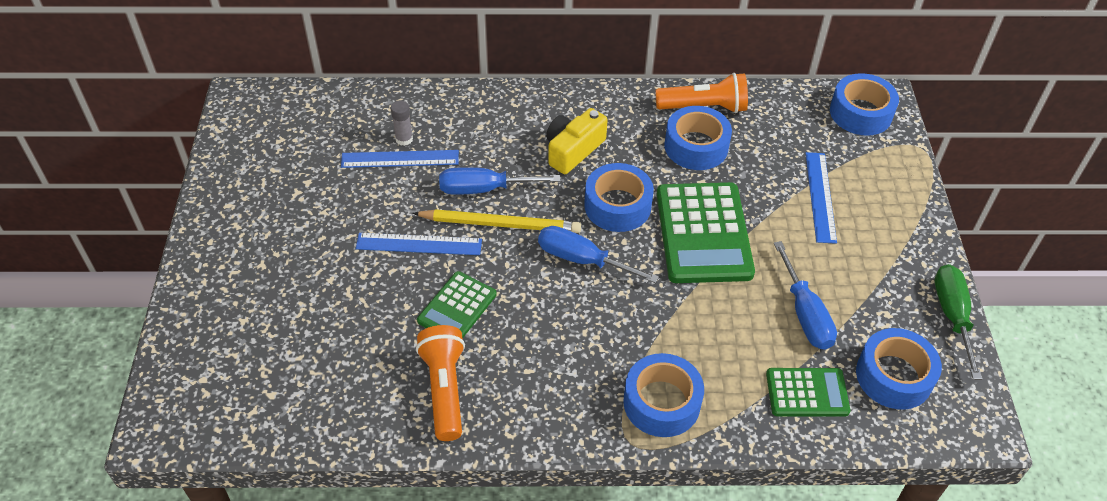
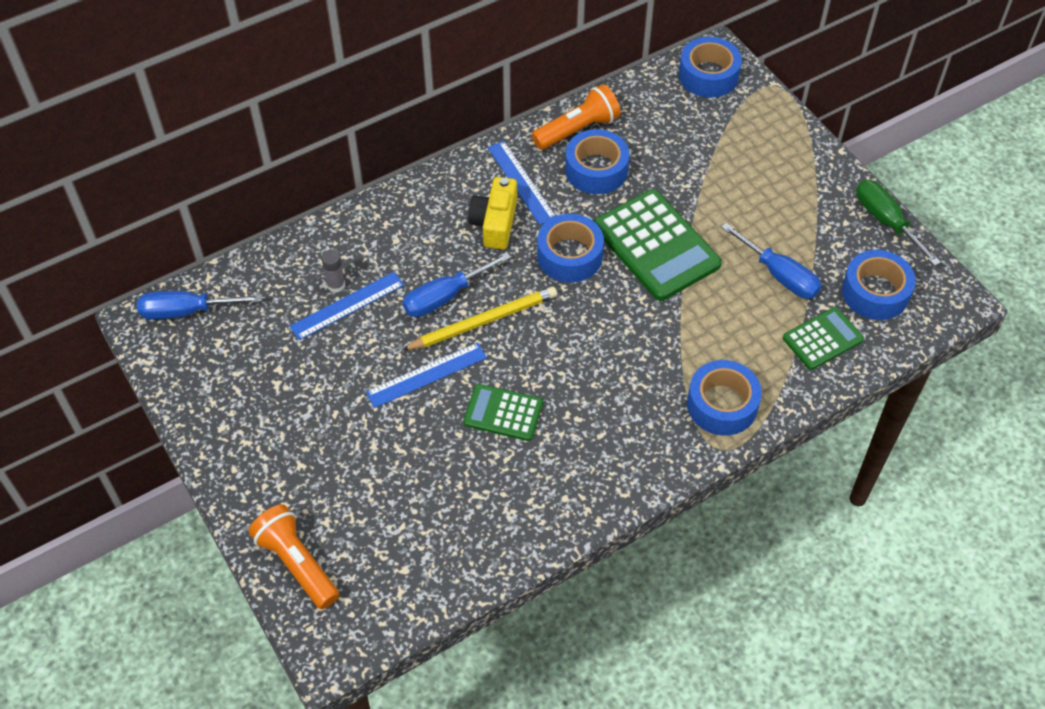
camera: 30 degrees left, 5 degrees up
(444, 389) = (545, 486): orange flashlight -> orange flashlight (297, 563)
(457, 308) = (503, 413): green calculator -> green calculator turned 105 degrees clockwise
(582, 259) = (575, 318): blue screwdriver -> blue screwdriver (186, 311)
(820, 196) = (725, 167): blue ruler -> blue ruler (521, 182)

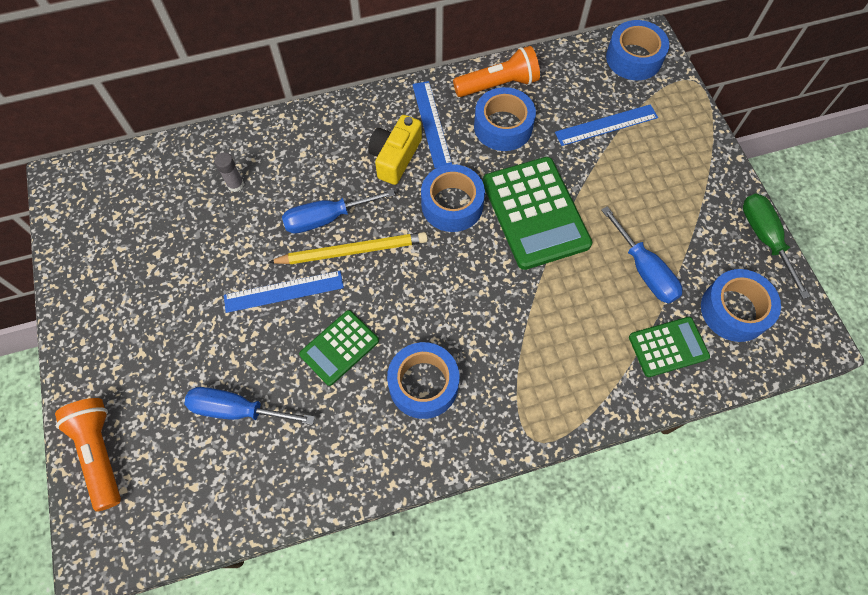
camera: 15 degrees right, 10 degrees up
(186, 311) = (100, 179): blue screwdriver -> blue screwdriver (237, 410)
(347, 305) = (238, 206): blue ruler -> blue ruler (606, 125)
(503, 413) = (339, 348): green calculator -> green calculator turned 75 degrees counterclockwise
(722, 405) = (549, 392): blue tape -> blue tape (423, 384)

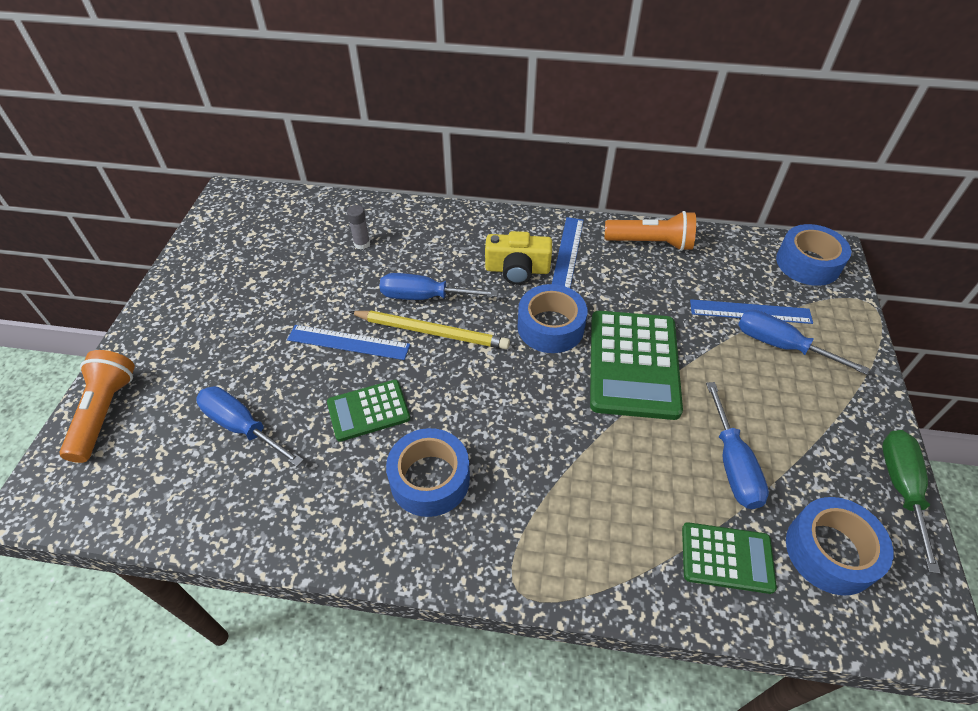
camera: 25 degrees right, 15 degrees down
(395, 157) = (517, 269): yellow camera -> yellow camera turned 135 degrees counterclockwise
(503, 126) = (638, 278): blue tape -> none
(641, 148) = (780, 345): none -> blue screwdriver

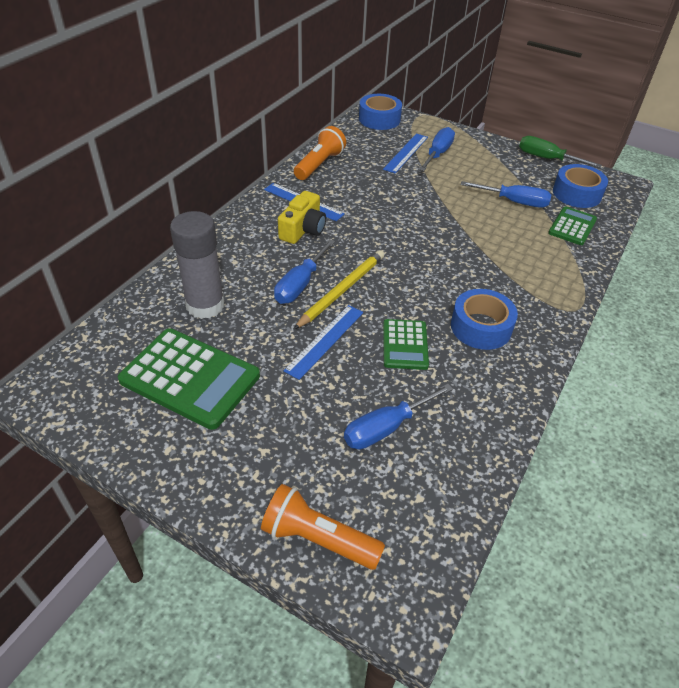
camera: 70 degrees left, 5 degrees down
(362, 244) = (205, 305): grey glue stick -> grey glue stick, size x2.33
(550, 327) = (371, 232): blue tape -> none
(633, 364) = (424, 209): green calculator -> green calculator (190, 378)
(780, 345) = (438, 154): blue screwdriver -> blue screwdriver turned 150 degrees clockwise

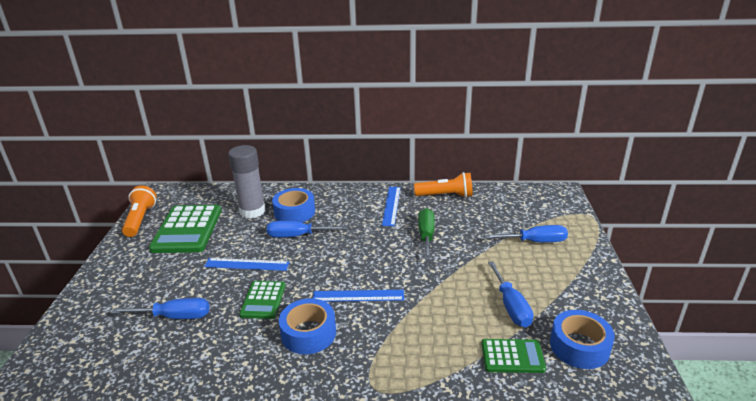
camera: 65 degrees right, 15 degrees down
(303, 229) = (359, 216): yellow camera -> none
(318, 538) = (76, 318): orange flashlight -> orange flashlight (140, 219)
(341, 290) = (303, 254): yellow pencil -> none
(379, 119) = (548, 198): blue tape -> blue tape (294, 212)
(386, 428) = (175, 317): blue screwdriver -> blue screwdriver turned 150 degrees clockwise
(405, 345) = (263, 300): green calculator -> green calculator turned 60 degrees counterclockwise
(406, 153) = (514, 226): blue ruler -> blue ruler (358, 296)
(547, 159) = (621, 308): green screwdriver -> green screwdriver (426, 235)

